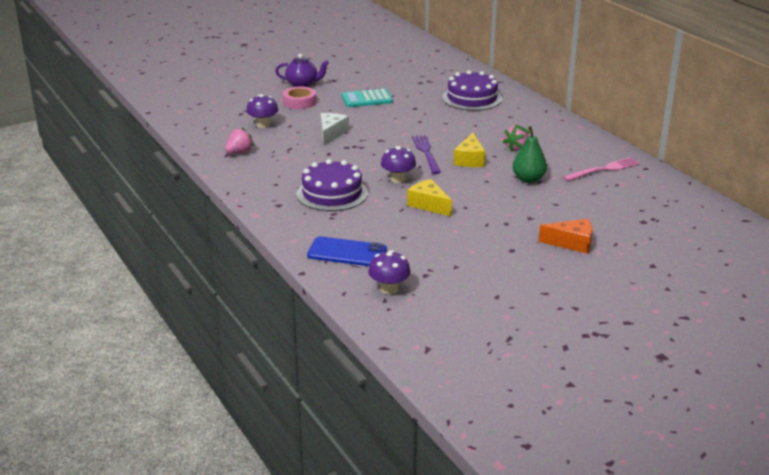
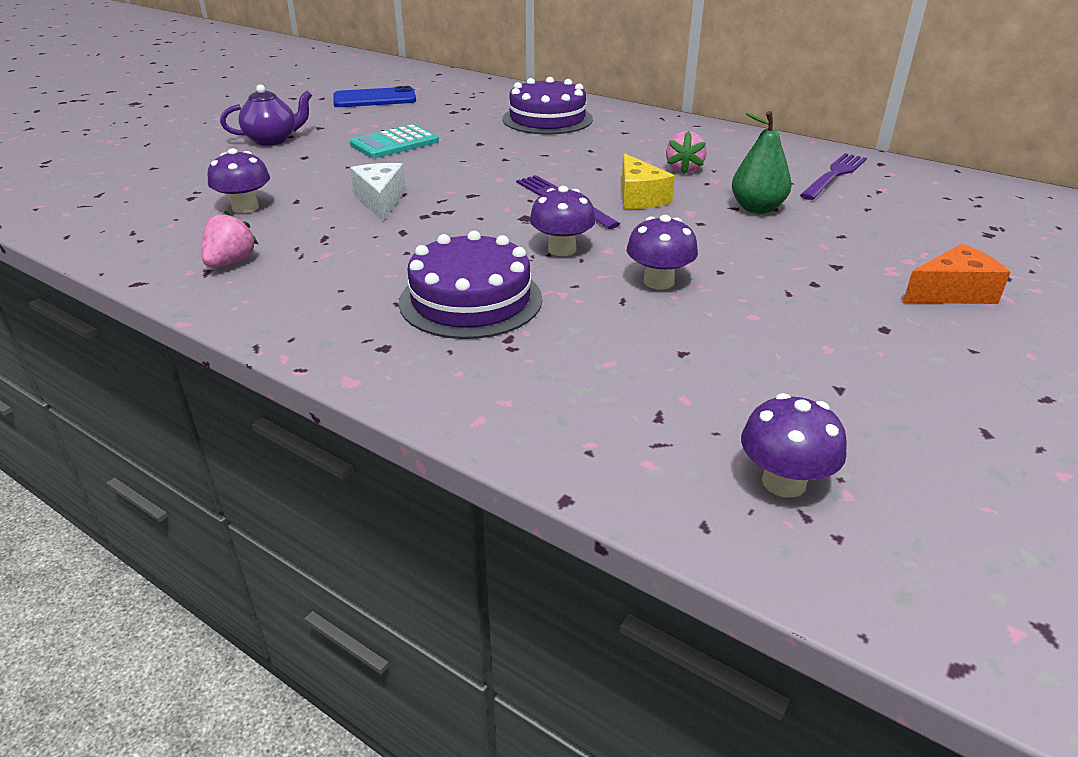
camera: 25 degrees left, 5 degrees up
(299, 102) = (286, 164): pink tape -> none
(347, 252) = (613, 417): blue phone -> blue phone (374, 99)
(428, 205) = (658, 282): yellow cheese -> purple mushroom
(603, 170) = (834, 175): pink fork -> purple fork

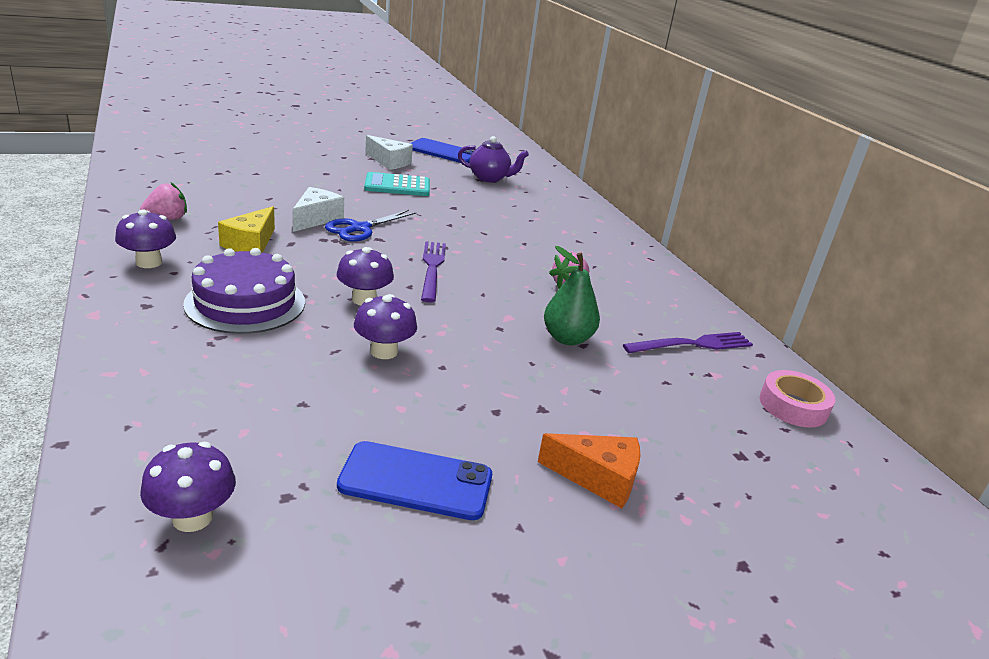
camera: 30 degrees right, 5 degrees down
(245, 207) = (234, 190): purple mushroom -> purple mushroom (149, 262)
(272, 140) = (328, 156): purple teapot -> purple teapot (489, 178)
(344, 125) = (389, 162): none -> white cheese
(438, 193) = (360, 228): none -> blue scissors
(547, 119) = (537, 209): purple cake -> none
(639, 197) = (491, 290): yellow cheese -> yellow cheese (251, 243)
(864, 360) = (416, 481): none -> blue phone
(956, 188) = (793, 406): none -> pink tape

